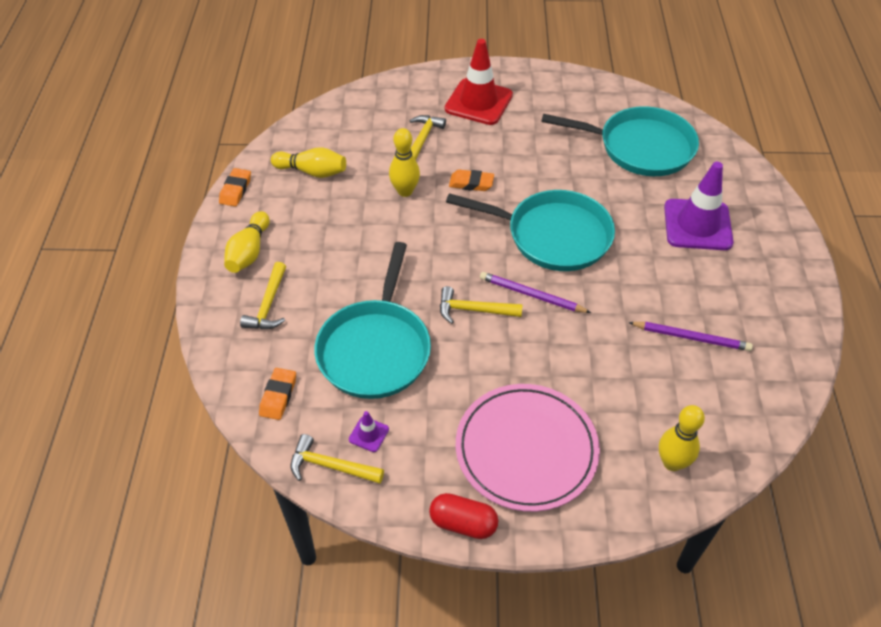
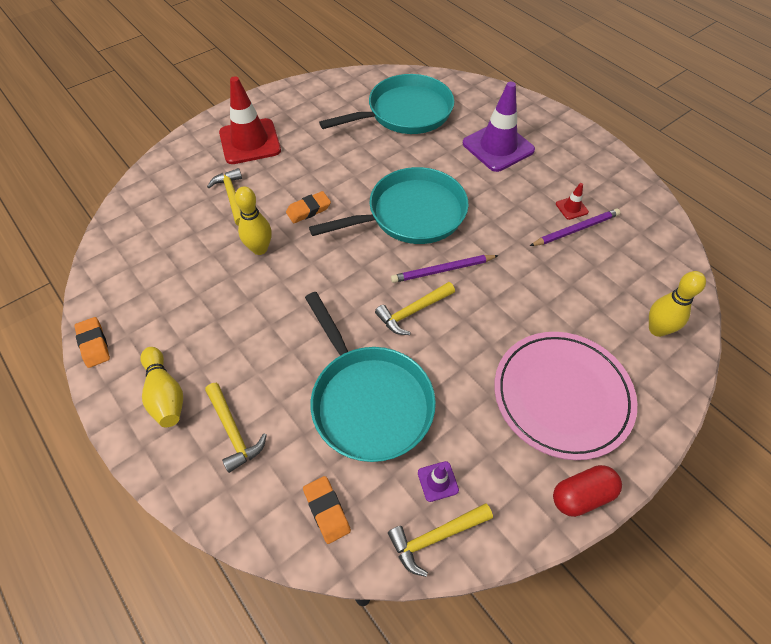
camera: 40 degrees left, 5 degrees up
(312, 172) = (157, 281): yellow bowling pin -> none
(709, 318) = (571, 208): none -> red traffic cone

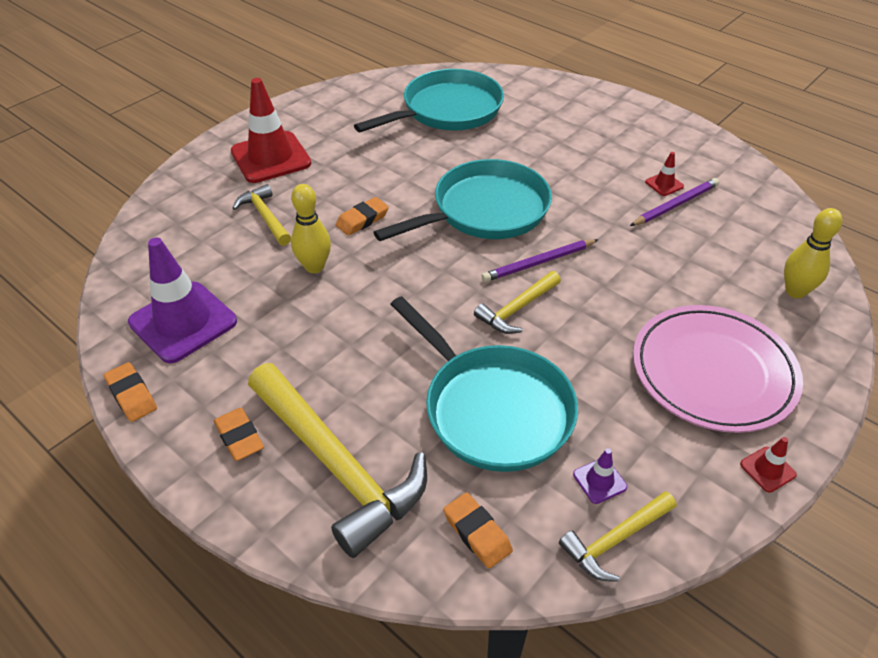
camera: 10 degrees left, 10 degrees down
(165, 394) = (239, 437): yellow bowling pin -> orange eraser
(233, 431) = (337, 465): yellow hammer -> yellow hammer, size x1.98
(498, 147) = (563, 133): purple traffic cone -> purple traffic cone (183, 322)
(582, 495) = (767, 469): red capsule -> red traffic cone

